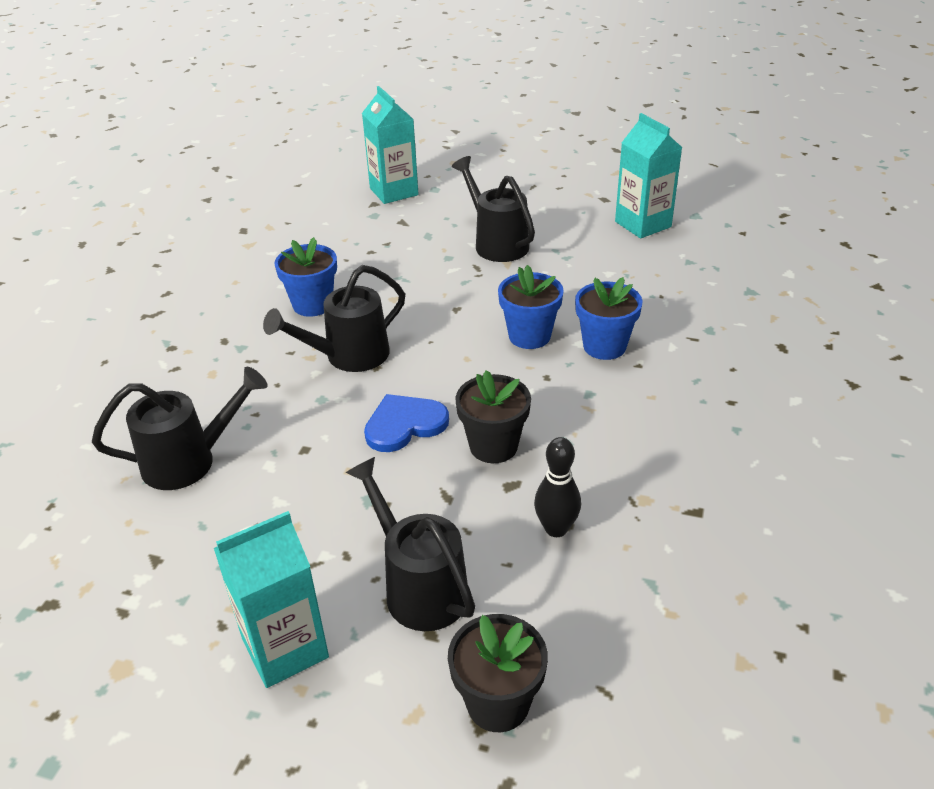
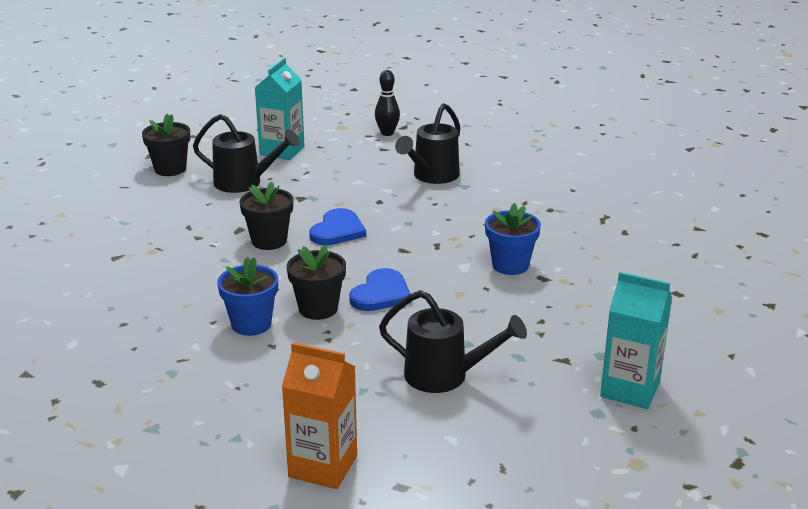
camera: 140 degrees right, 10 degrees down
(348, 356) = (429, 247): black watering can -> none
(458, 326) = (381, 294): none -> blue heart
(529, 336) = (318, 309): blue flower pot -> black flower pot
(556, 528) = (194, 223): black bowling pin -> black bowling pin (387, 133)
(643, 224) = (323, 466): turquoise carton -> orange carton

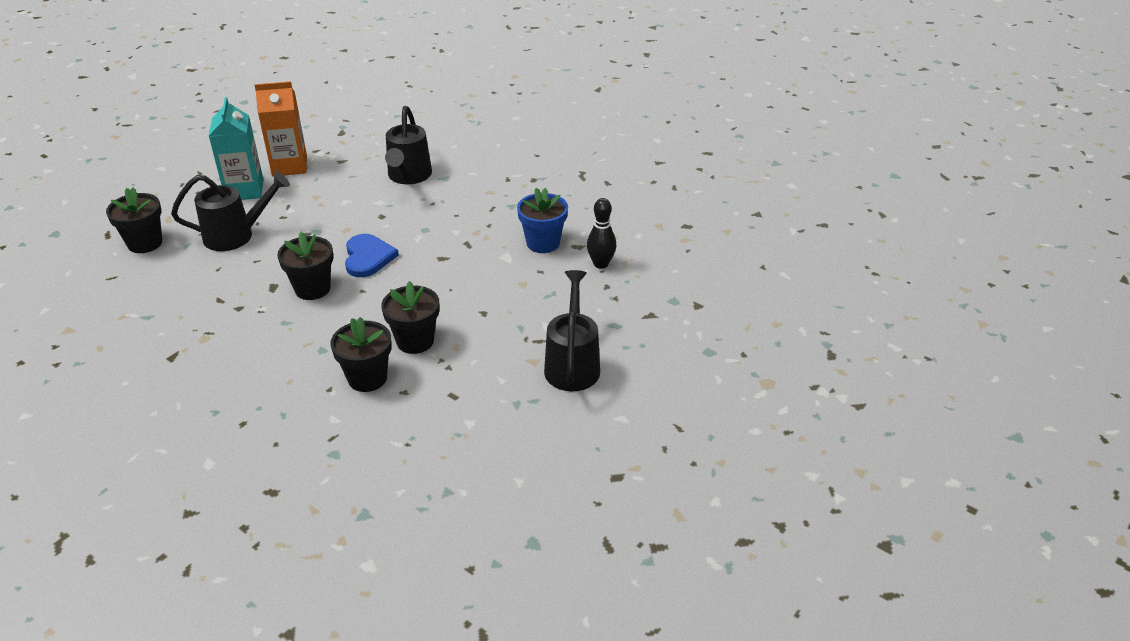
camera: 30 degrees left, 10 degrees up
(251, 324) = (367, 378): blue flower pot -> black flower pot
(323, 466) = (542, 486): orange carton -> orange carton (289, 166)
(381, 294) = (458, 307): blue heart -> none
(387, 133) = (331, 143): black bowling pin -> black bowling pin (601, 264)
(445, 376) = (572, 364): black watering can -> black watering can turned 75 degrees counterclockwise
(630, 389) = (716, 323): turquoise carton -> none

